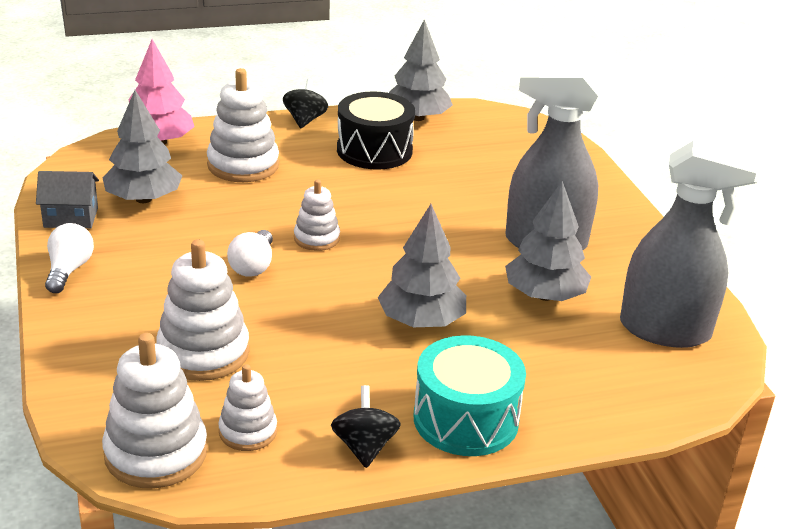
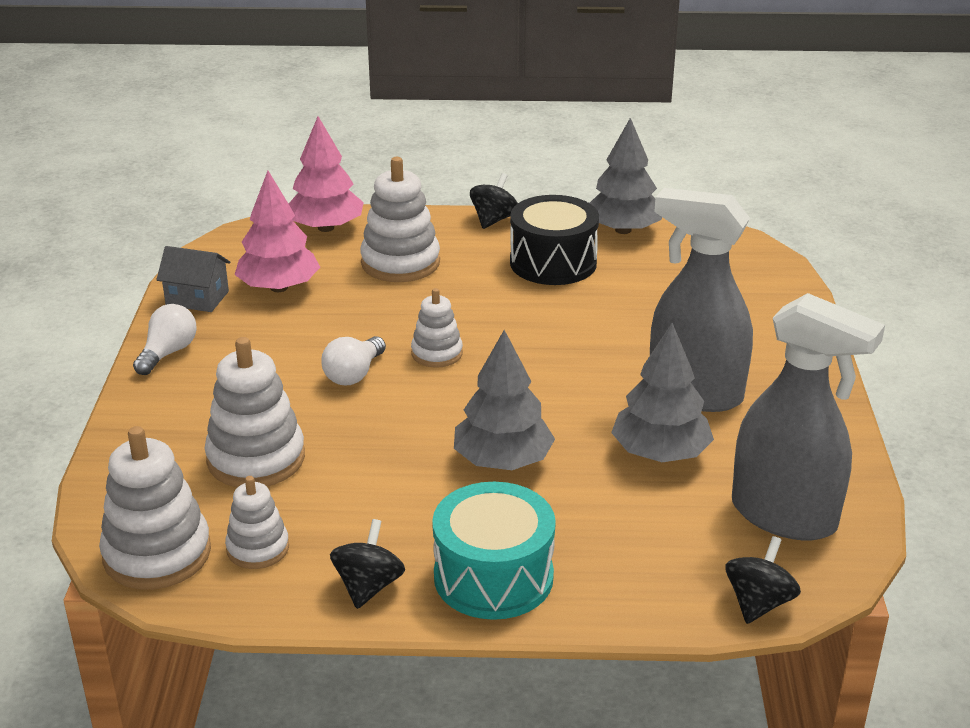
camera: 20 degrees right, 0 degrees up
(143, 199) = (279, 287): grey tree -> pink tree
(683, 402) = (758, 603): none -> black spinning top

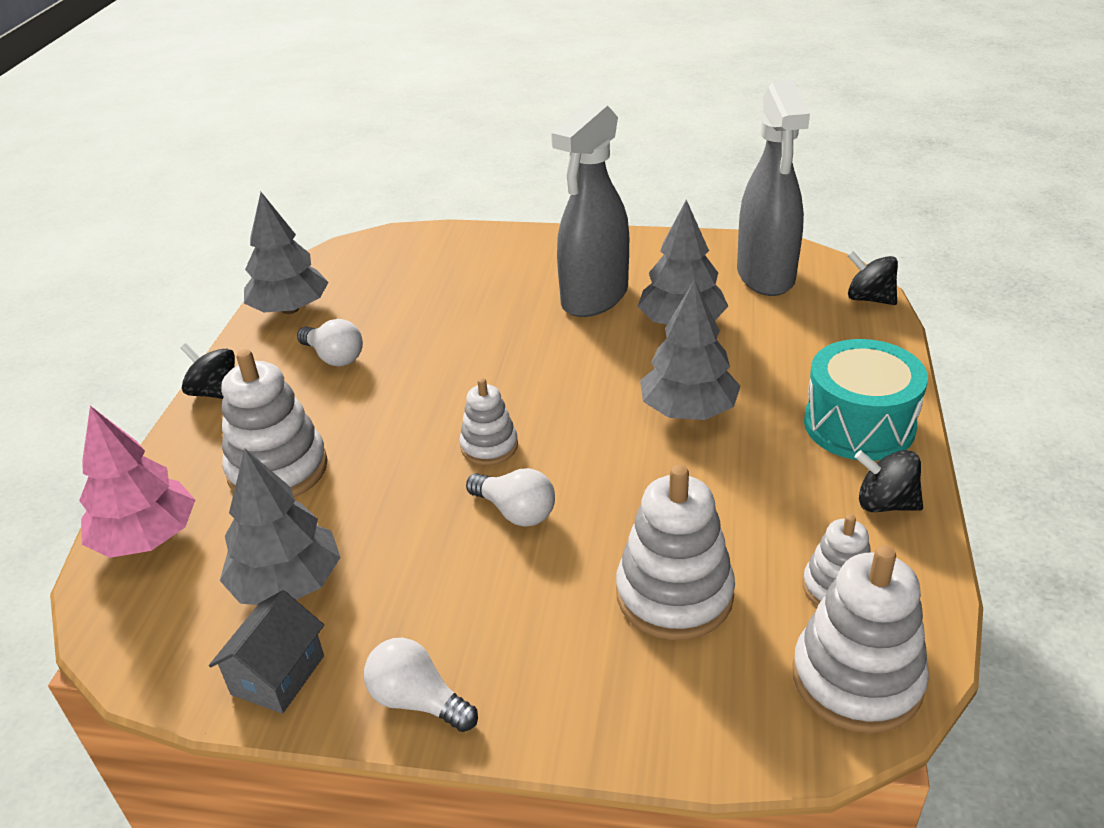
camera: 80 degrees left, 5 degrees up
(279, 287) = (287, 584): pink tree -> grey tree
(553, 262) = (334, 357): black drum -> white light bulb
(784, 516) = (765, 276): grey spray bottle -> grey spray bottle turned 135 degrees clockwise

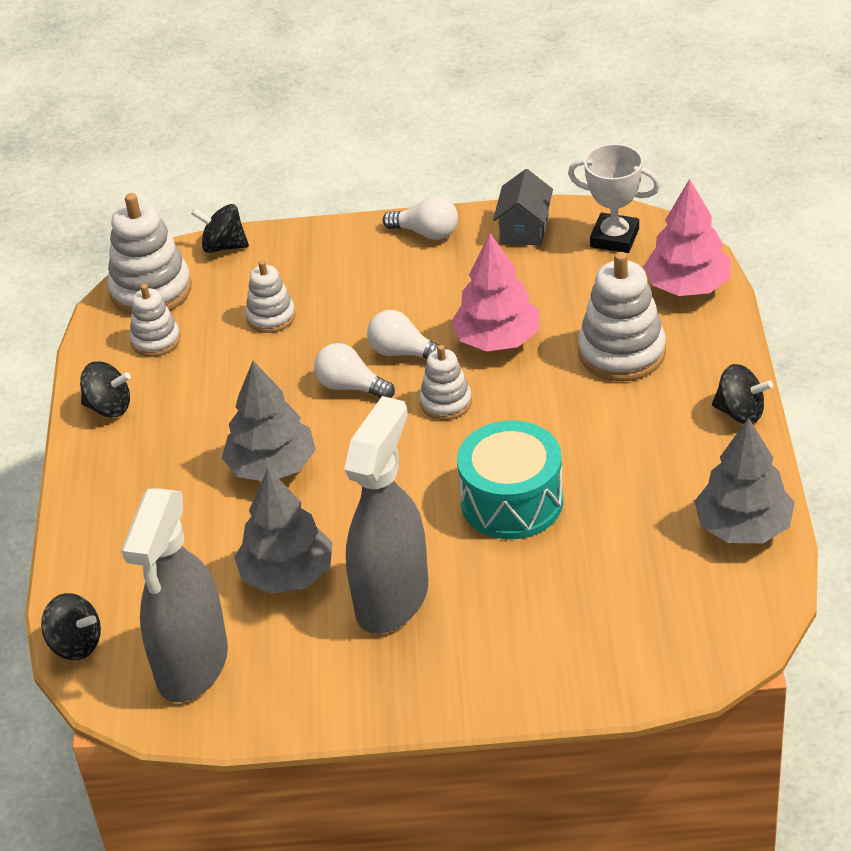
camera: 170 degrees right, 5 degrees up
(173, 630) = (614, 238): none -> white trophy
(287, 584) = (554, 276): grey tree -> none
(334, 357) = (647, 471): white light bulb -> white light bulb (351, 387)
(401, 508) = (497, 340): none -> pink tree
(674, 595) = (271, 317): white stacking toy -> white stacking toy, size x0.59
(742, 748) = (224, 246): none -> black spinning top
(765, 276) = (192, 666): grey spray bottle -> grey spray bottle turned 150 degrees counterclockwise
(859, 424) = (117, 476): turquoise drum -> turquoise drum (512, 501)

